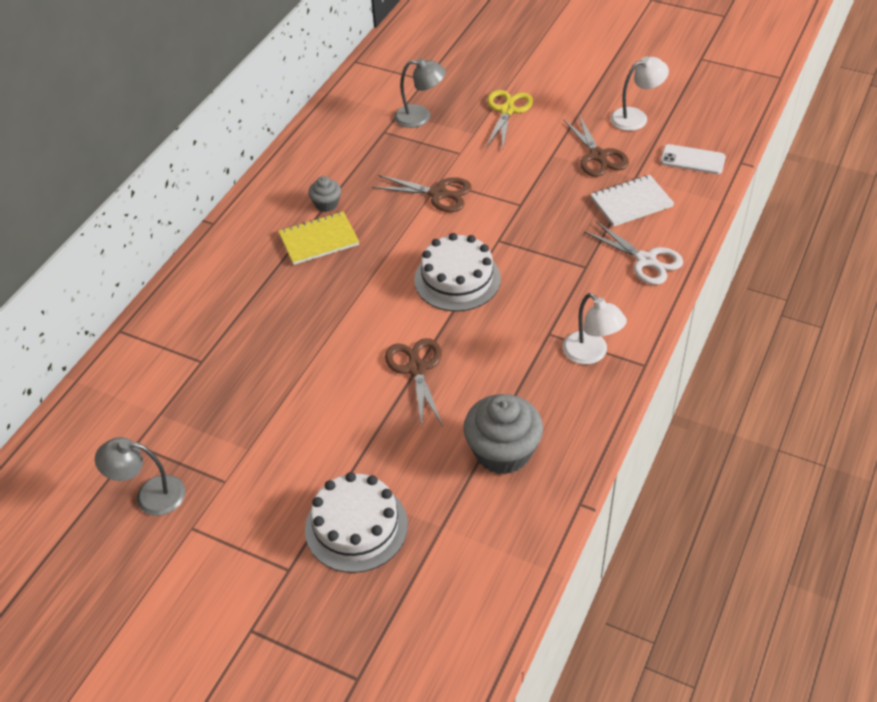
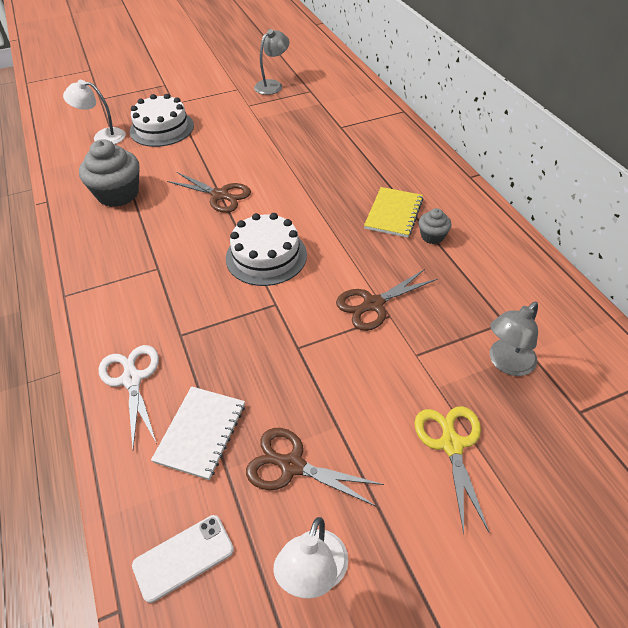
camera: 130 degrees right, 0 degrees up
(507, 111) = (451, 445): yellow scissors -> yellow scissors turned 150 degrees counterclockwise
(591, 354) = (112, 276): white lamp -> white lamp (103, 137)
(645, 260) = (132, 379): white scissors -> white scissors turned 75 degrees clockwise

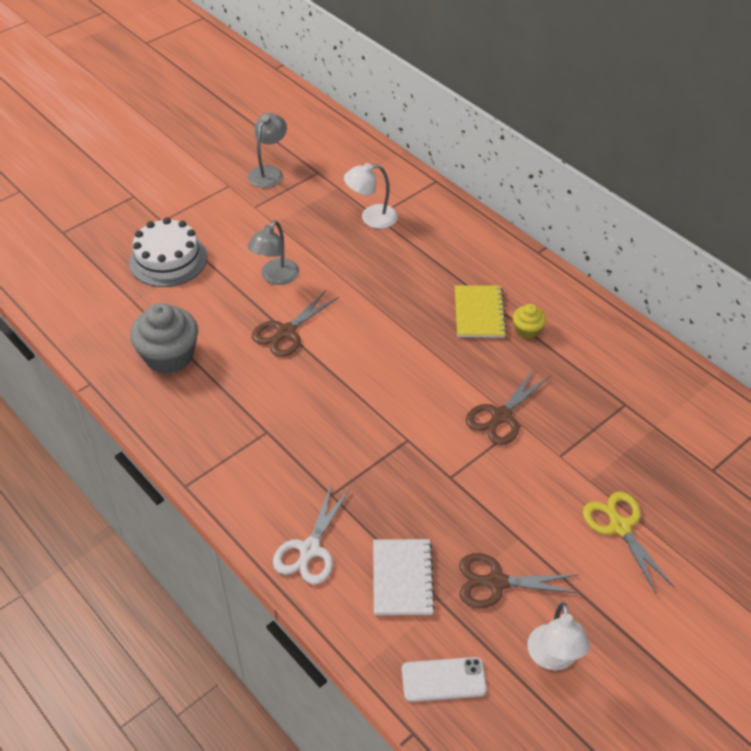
camera: 20 degrees left, 0 degrees up
(103, 137) = (102, 285): white lamp -> white lamp (371, 218)
(132, 379) = (310, 549): white scissors -> white scissors turned 120 degrees counterclockwise
(183, 557) = (443, 680): white phone -> white phone turned 45 degrees clockwise
(220, 195) = (286, 332): brown scissors -> brown scissors turned 120 degrees clockwise
(266, 256) = (373, 391): white cake -> none
(432, 236) = (527, 330): grey cupcake -> yellow cupcake
(506, 363) = (640, 443): grey lamp -> grey lamp (275, 277)

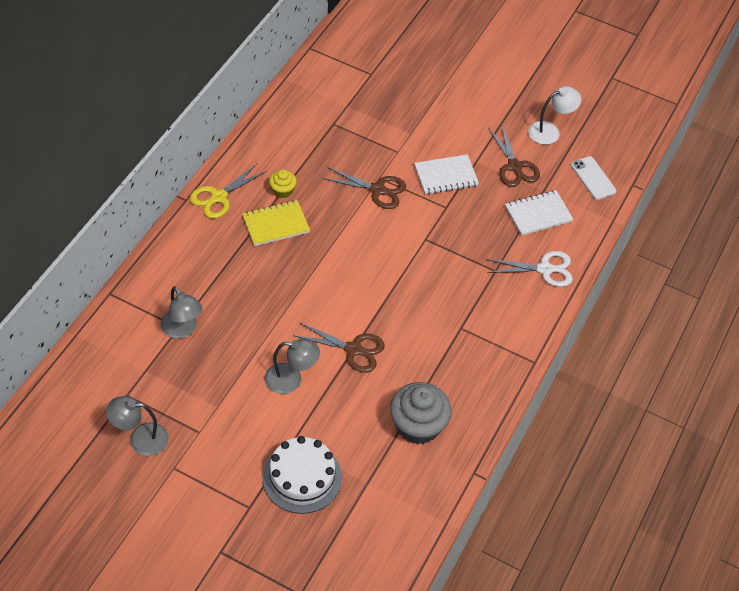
camera: 115 degrees left, 5 degrees up
(371, 218) = (182, 330): white lamp -> grey lamp
(503, 494) = (446, 176): none -> white notebook
(620, 527) = (440, 113): yellow scissors -> yellow scissors (219, 197)

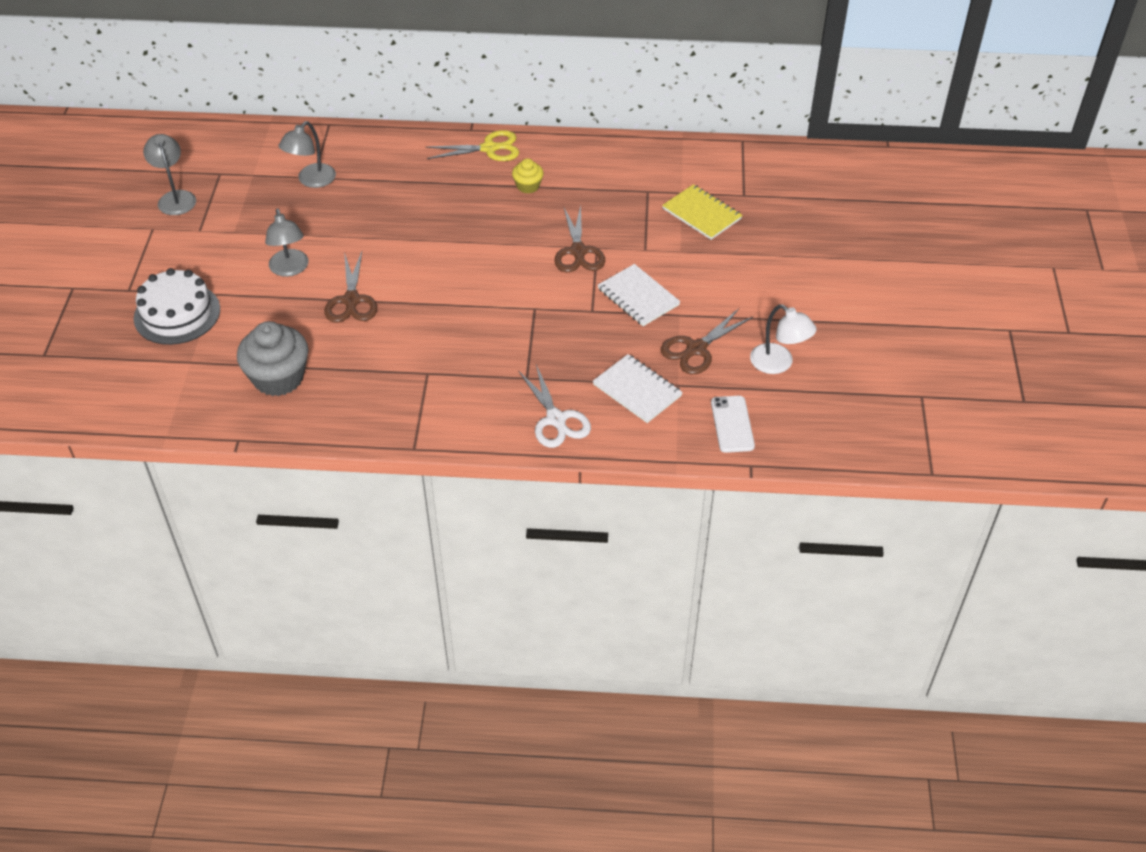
camera: 70 degrees right, 5 degrees down
(219, 197) = (489, 148): yellow scissors -> yellow scissors turned 150 degrees clockwise
(276, 224) = (480, 196): yellow notebook -> yellow notebook (701, 214)
(593, 178) = (732, 424): white phone -> white phone turned 45 degrees counterclockwise

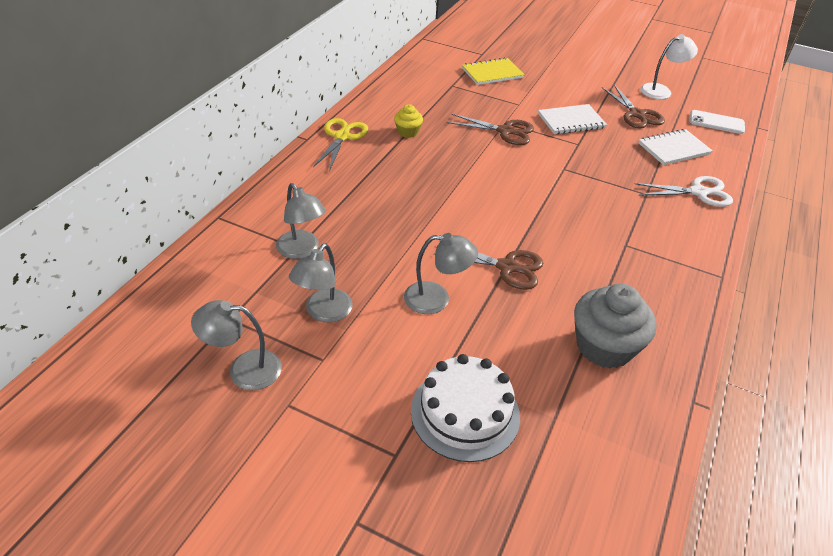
camera: 70 degrees left, 5 degrees down
(246, 215) = (323, 312): none -> grey lamp

